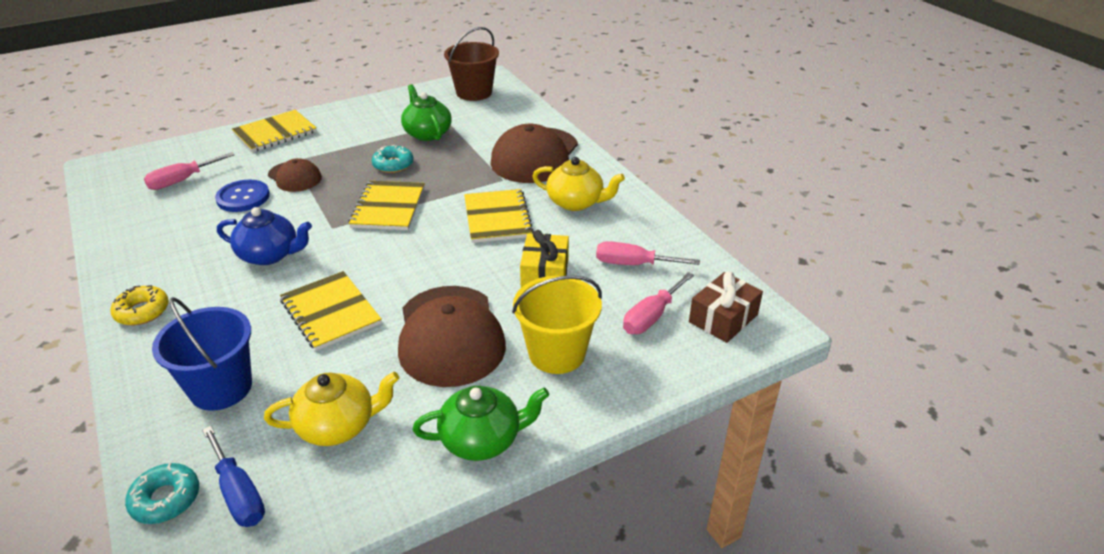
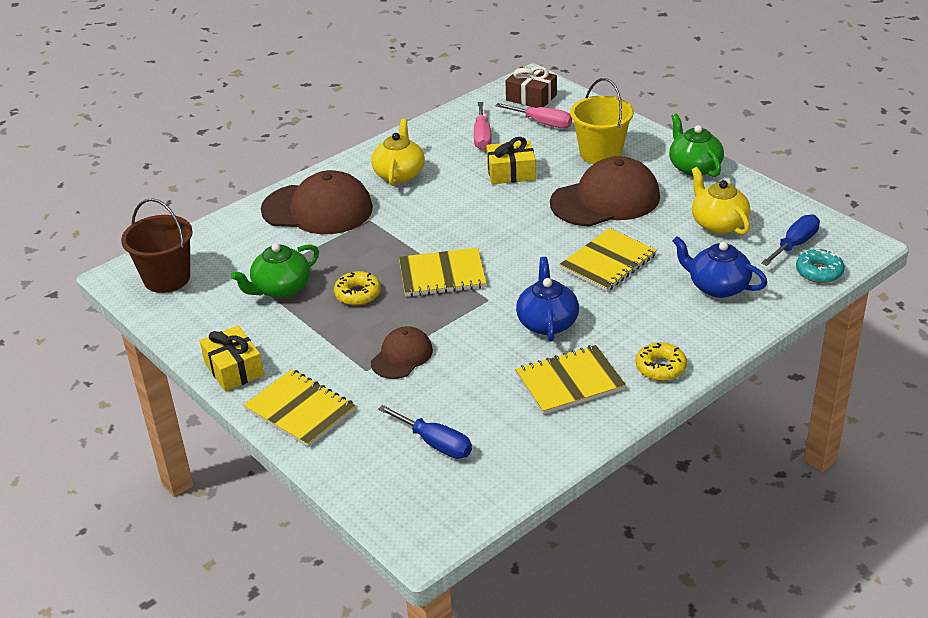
camera: 100 degrees left, 0 degrees up
(182, 181) = (435, 443): pink screwdriver -> blue screwdriver
(221, 388) = (717, 286): blue bucket -> blue teapot
(243, 197) = (455, 379): blue button -> none
(344, 112) = (234, 369): none -> yellow gift
(393, 164) = (357, 294): turquoise donut -> yellow donut
(497, 218) = (439, 209): yellow notebook -> yellow notebook (569, 382)

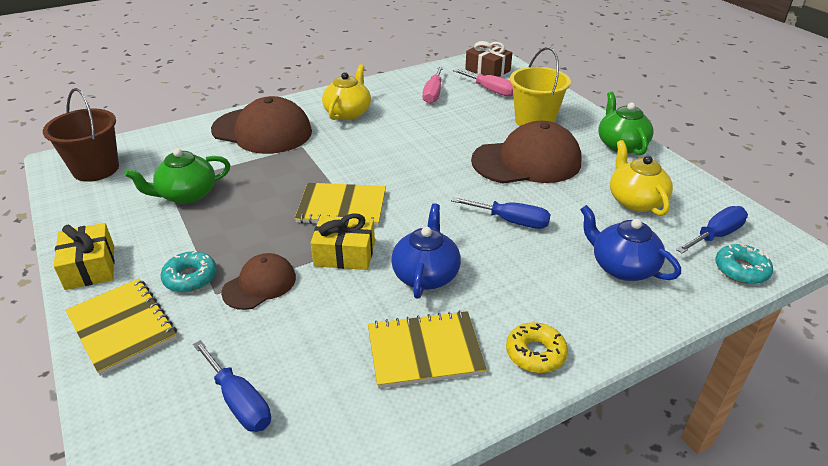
camera: 10 degrees right, 0 degrees up
(334, 361) = (190, 277): none -> turquoise donut
(357, 294) = (253, 212): yellow donut -> none
(511, 173) = (446, 125): yellow gift -> yellow gift (344, 254)
(608, 262) = (511, 221): yellow notebook -> blue screwdriver

